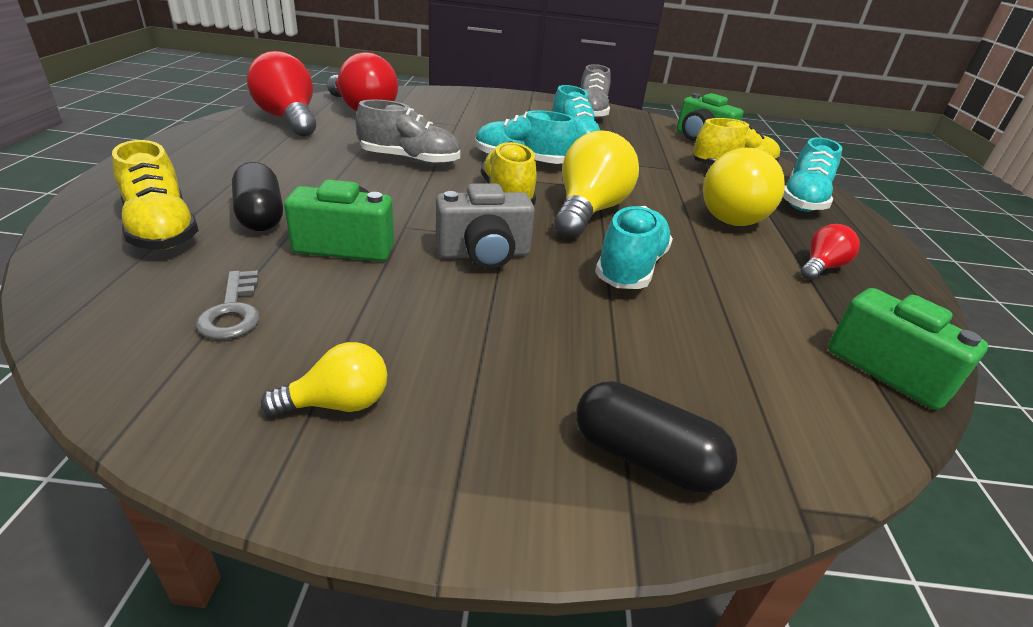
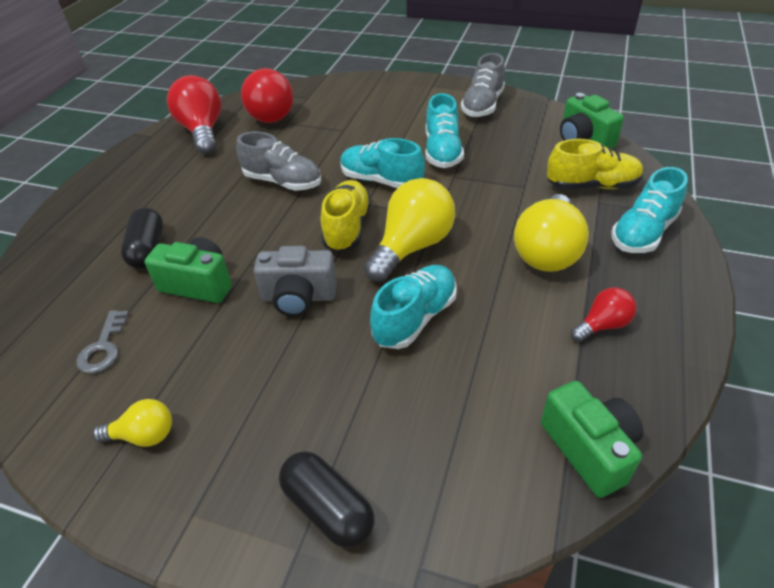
camera: 20 degrees right, 10 degrees up
(162, 230) = (79, 264): yellow shoe -> none

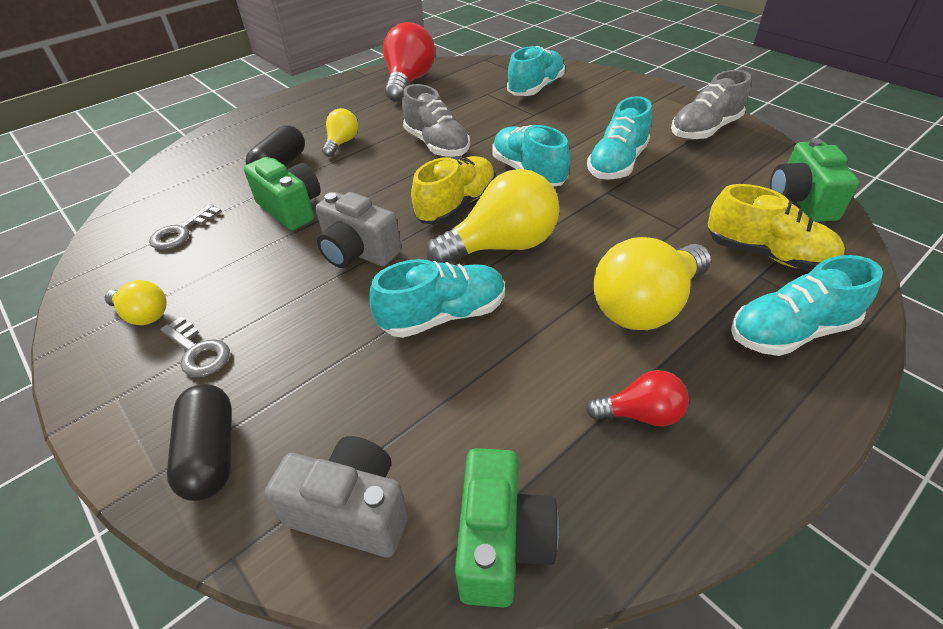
camera: 30 degrees right, 0 degrees up
(190, 208) = (342, 143): none -> yellow light bulb
(233, 439) = (198, 351): none -> grey key
(267, 114) = (476, 82): red light bulb -> none
(325, 106) = (536, 88): none -> turquoise shoe
(476, 486) = (352, 510): none -> grey camera

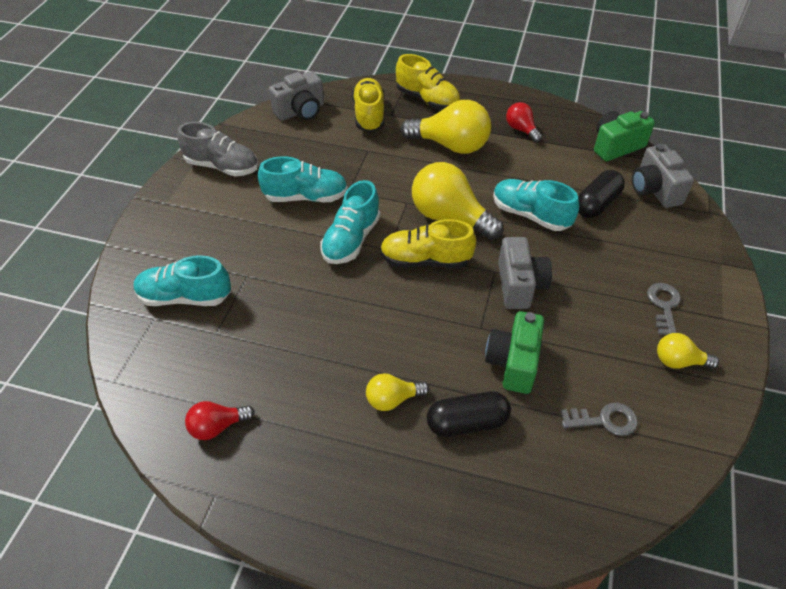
camera: 125 degrees left, 5 degrees up
(143, 315) = (678, 361): yellow light bulb -> yellow light bulb turned 75 degrees counterclockwise
(211, 453) = (692, 251): black capsule -> black capsule (597, 204)
(409, 82) = (217, 426): red light bulb -> red light bulb, size x0.52
(437, 145) = (347, 319): grey shoe -> none
(790, 332) = (427, 100): turquoise shoe -> yellow shoe
(800, 201) = (301, 111): green camera -> grey camera

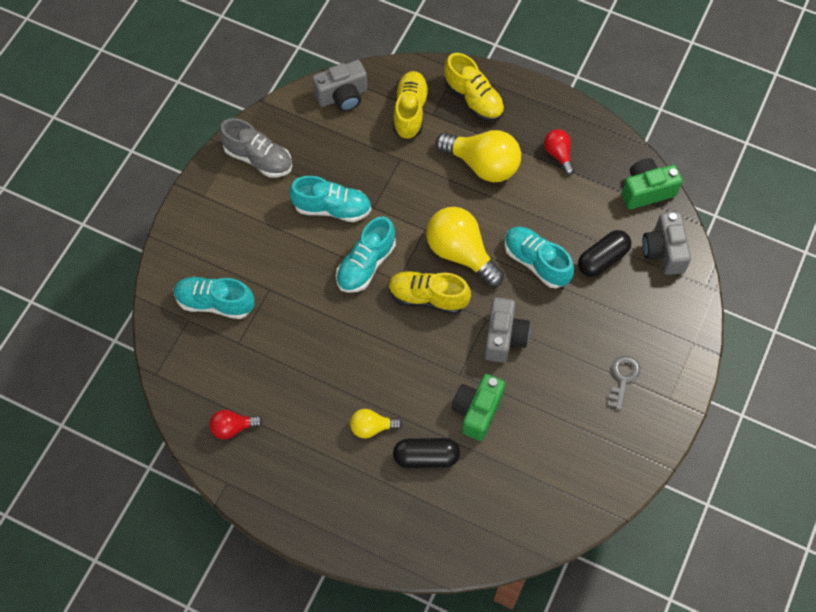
camera: 10 degrees right, 15 degrees up
(604, 420) = (535, 473): grey key -> none
(678, 361) = (614, 433): yellow light bulb -> none

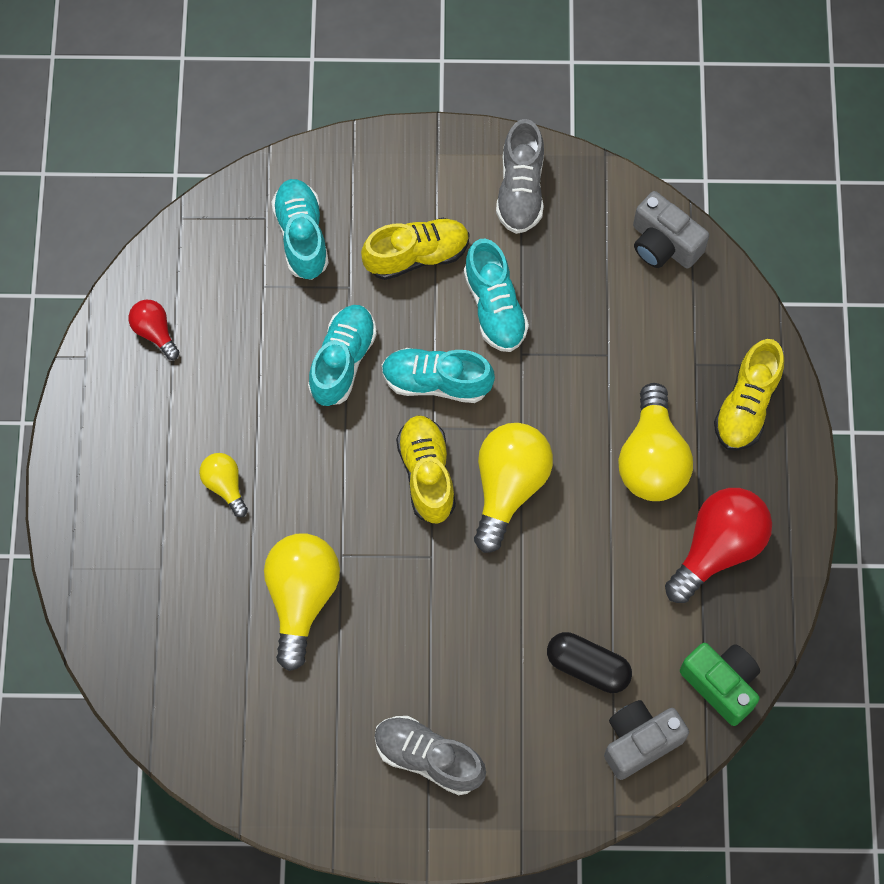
camera: 65 degrees right, 5 degrees up
(410, 111) = (684, 335): yellow shoe -> yellow shoe (417, 255)
(426, 457) = (215, 564): black capsule -> none
(477, 411) = (301, 598): green camera -> yellow light bulb
(504, 337) = (416, 589): grey camera -> none
(536, 262) = (541, 585): turquoise shoe -> turquoise shoe (342, 361)
(558, 154) = (718, 548): red light bulb -> red light bulb, size x1.91
(623, 378) = (428, 758): grey key -> grey shoe

